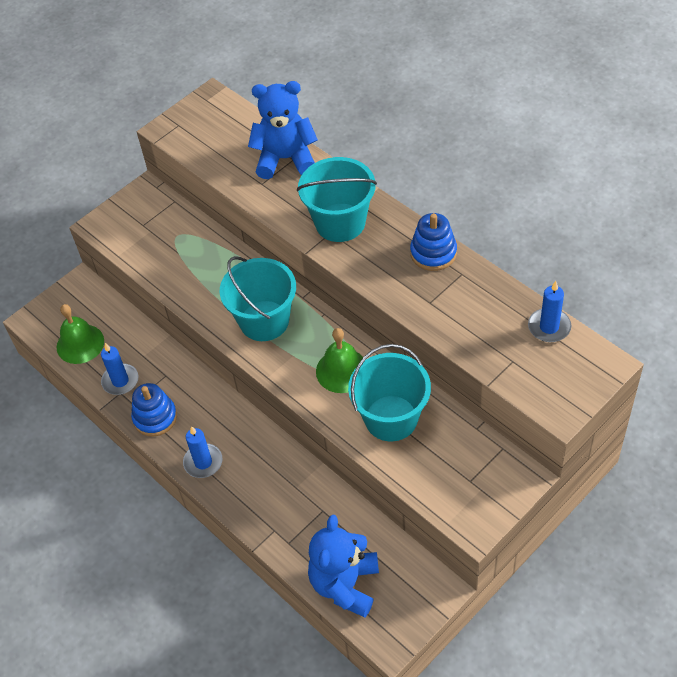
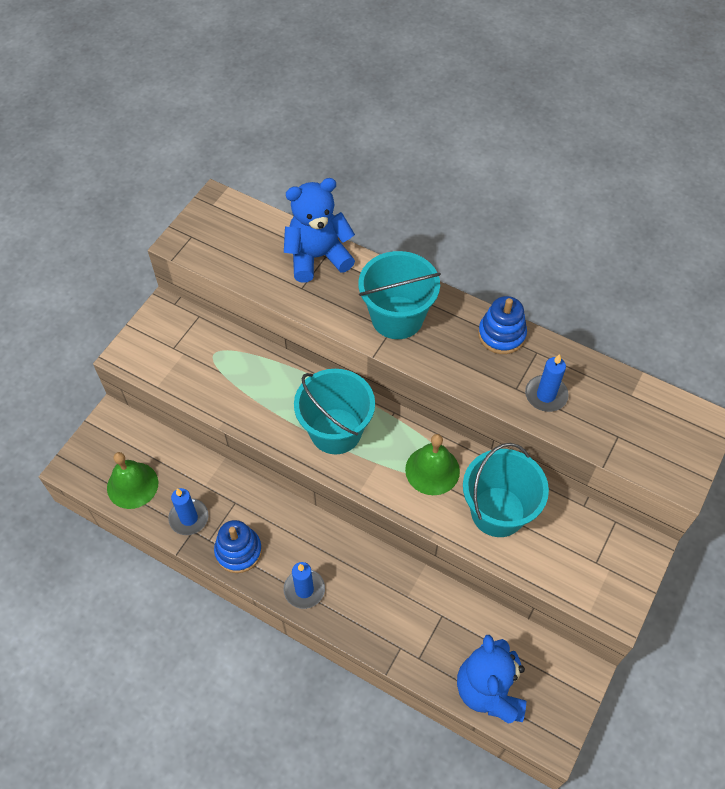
camera: 20 degrees left, 5 degrees up
(549, 327) = (640, 393): blue candle -> blue candle (546, 395)

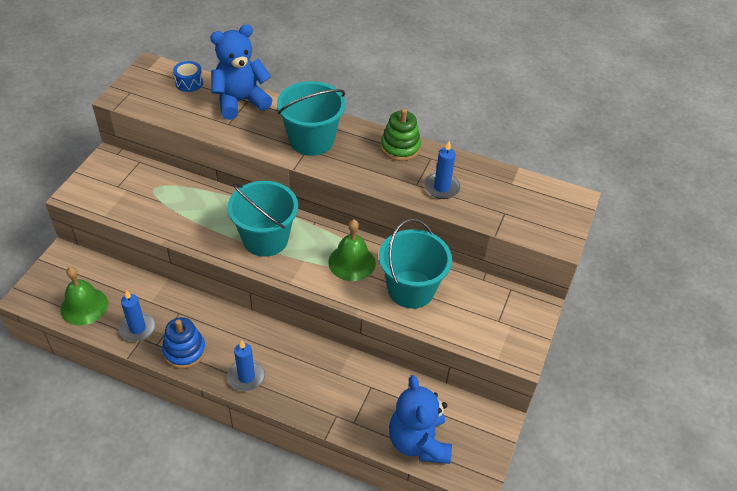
camera: 10 degrees left, 10 degrees down
(259, 227) = (189, 83): none -> blue drum
(501, 335) = (400, 147): blue stacking toy -> green stacking toy

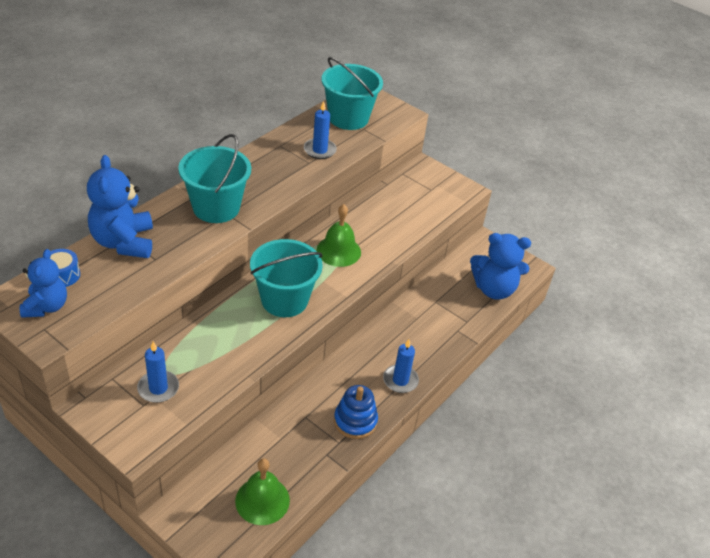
camera: 75 degrees left, 5 degrees down
(137, 328) = (312, 455): blue candle -> blue candle (158, 388)
(153, 86) = (46, 306): none -> blue teddy bear
(400, 147) = (257, 158): green stacking toy -> none
(411, 289) = (383, 225): turquoise bucket -> turquoise bucket (348, 118)

